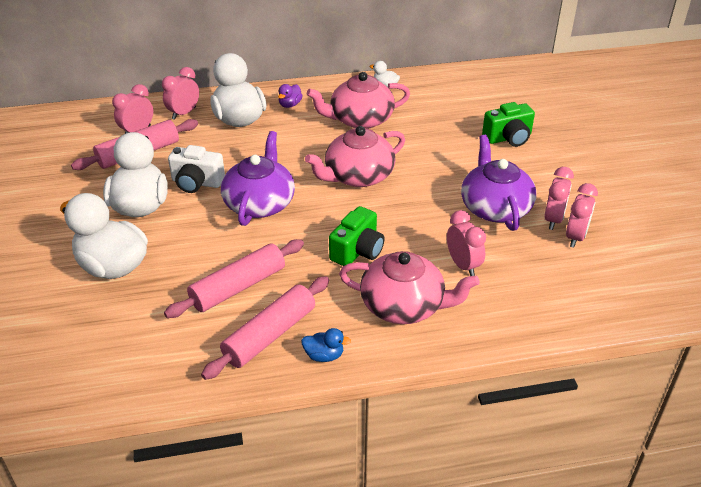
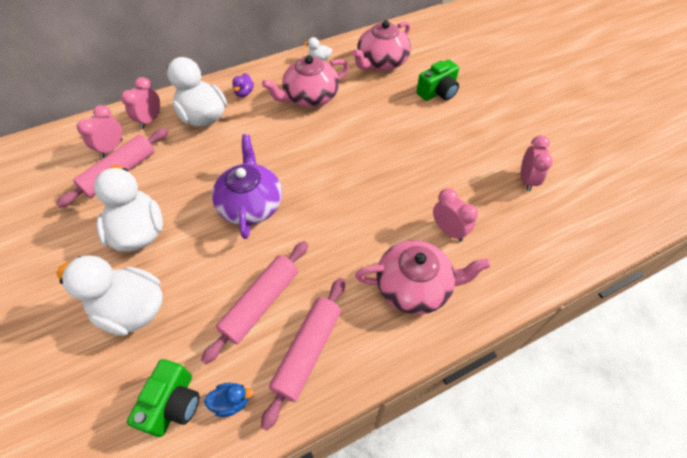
camera: 15 degrees left, 15 degrees up
(196, 183) = (185, 194): white camera -> none
(324, 355) = (364, 362): blue duck -> blue duck (231, 402)
(357, 251) = (355, 236): green camera -> green camera (173, 404)
(358, 176) = (328, 156): pink teapot -> pink teapot (381, 62)
(495, 208) = (453, 164): purple teapot -> none
(553, 220) = (503, 166): pink clock -> none

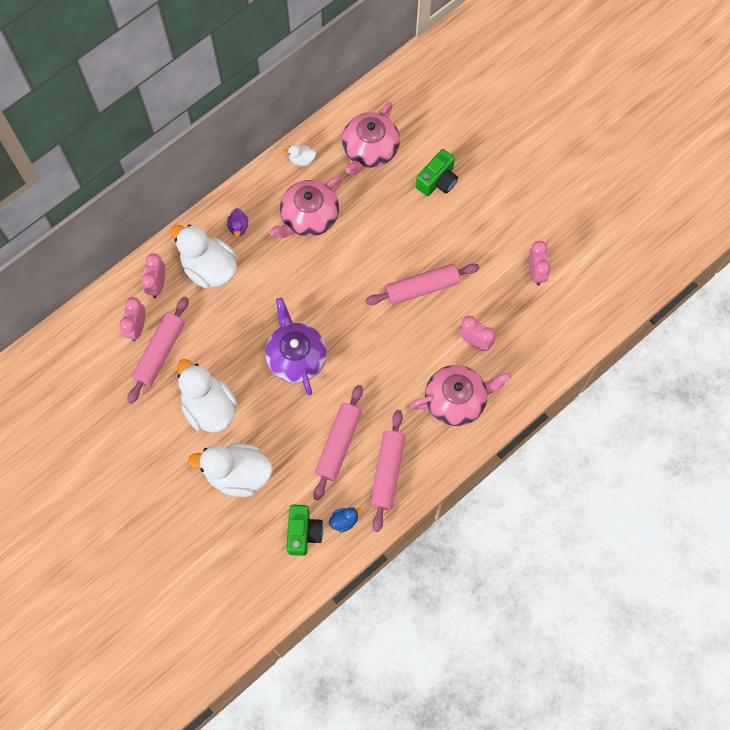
camera: 15 degrees left, 15 degrees up
(402, 170) = (422, 288): none -> pink rolling pin

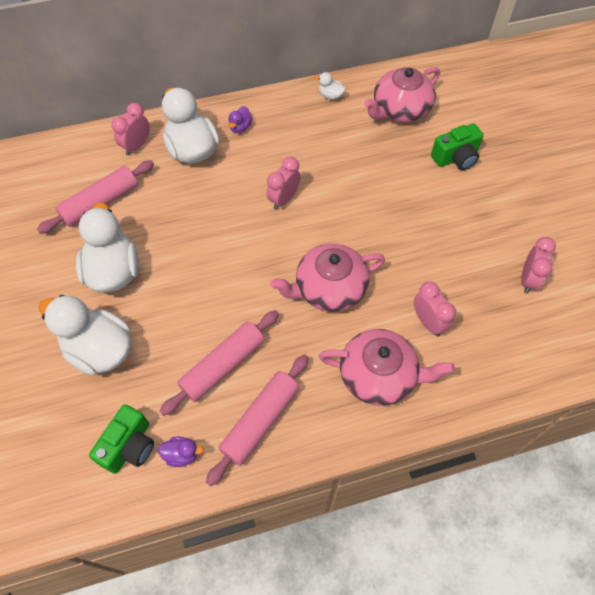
camera: 25 degrees right, 10 degrees down
(137, 327) = (94, 173): pink clock -> pink clock (284, 199)
(296, 356) = (228, 259): purple teapot -> none
(309, 217) = (311, 142): pink teapot -> pink teapot (329, 288)
(344, 521) = (182, 454): blue duck -> purple duck
(422, 288) = (394, 246): pink rolling pin -> none

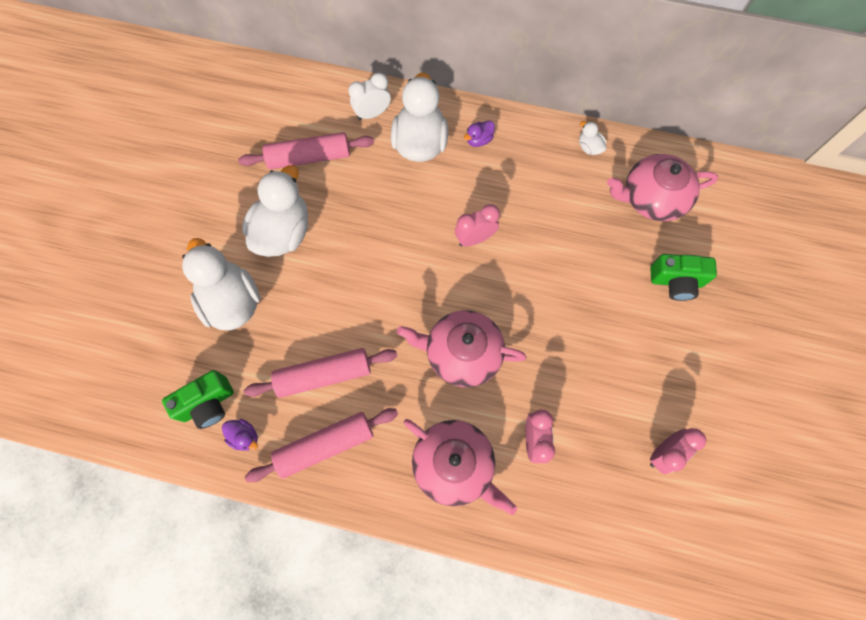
camera: 30 degrees right, 10 degrees up
(137, 146) = (372, 114): pink clock -> white clock

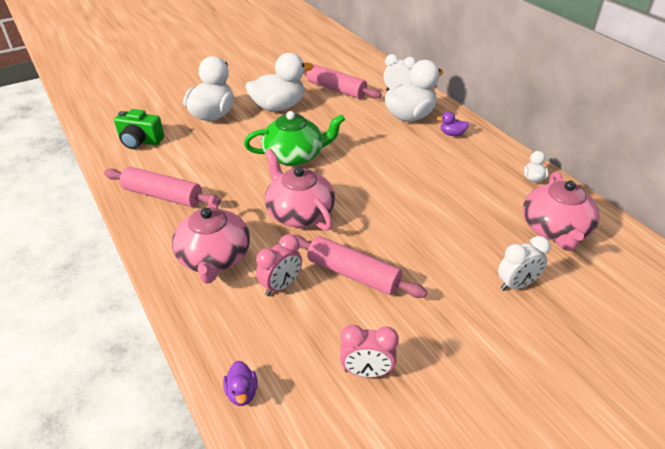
camera: 45 degrees right, 30 degrees down
(245, 436) = (134, 164): purple duck -> purple duck (242, 393)
(324, 375) = (209, 169): pink rolling pin -> pink rolling pin (353, 274)
(379, 288) = (294, 155): none -> green teapot
(475, 239) = (385, 171): pink clock -> none
(652, 198) = (555, 229): pink teapot -> pink teapot turned 120 degrees counterclockwise
(676, 281) = (516, 284): green camera -> white clock

